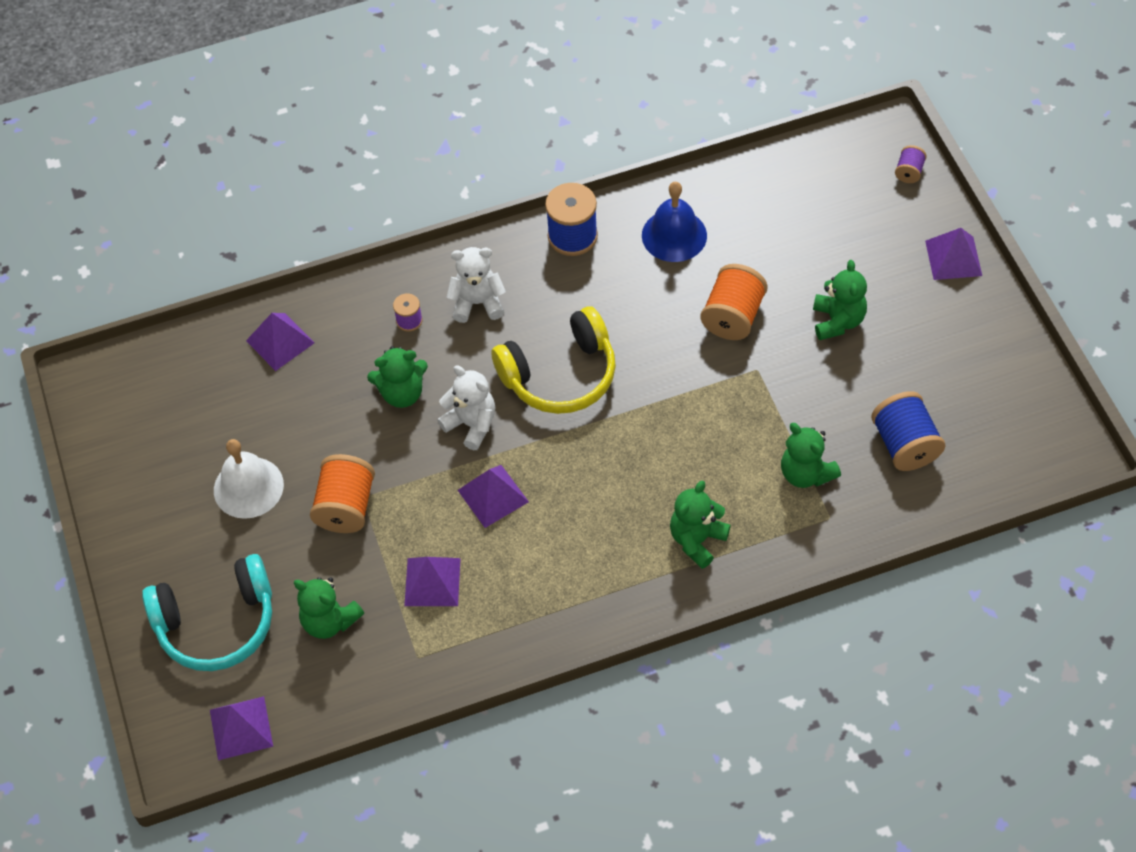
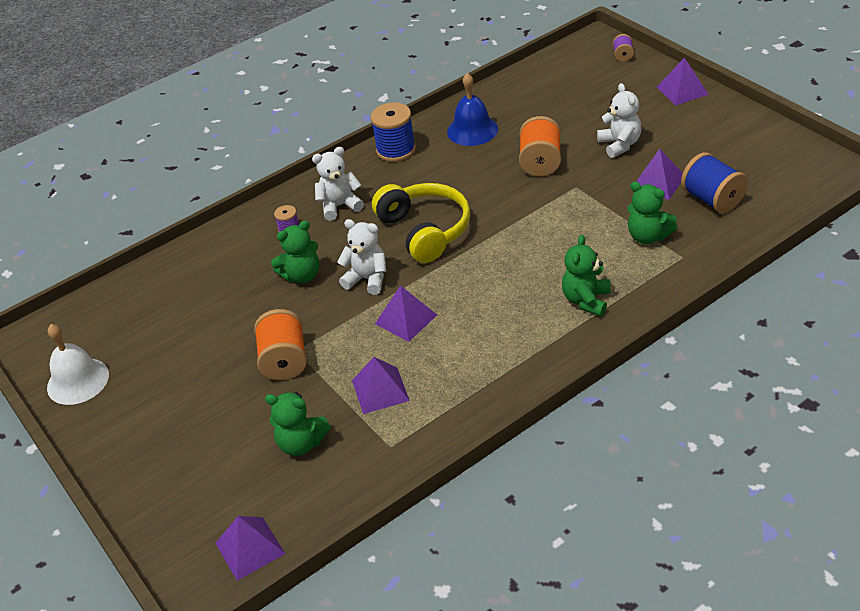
camera: 15 degrees left, 15 degrees down
(217, 623) = (200, 475): turquoise headphones -> none
(248, 487) = (194, 371): white bell -> white bell (78, 381)
(280, 341) = (188, 270): purple pyramid -> purple pyramid (658, 182)
(560, 375) = (425, 230): yellow headphones -> yellow headphones turned 75 degrees counterclockwise
(837, 321) = (620, 145): green teddy bear -> white teddy bear

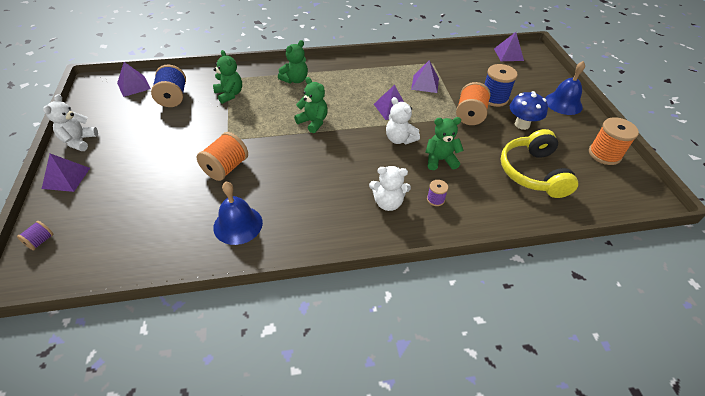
camera: 160 degrees left, 5 degrees up
(78, 381) = (604, 154): white bell -> orange spool
(135, 456) = (563, 103): none -> blue bell
(201, 379) = (522, 124): none -> blue mushroom
(301, 443) = (474, 78): green teddy bear -> green teddy bear (313, 122)
(396, 150) = (311, 237): blue spool -> blue spool (494, 98)
(425, 230) = (343, 154): yellow headphones -> yellow headphones (533, 173)
(620, 145) = (165, 155): white teddy bear -> white teddy bear (79, 141)
(658, 182) = (182, 120): purple pyramid -> purple pyramid (133, 86)

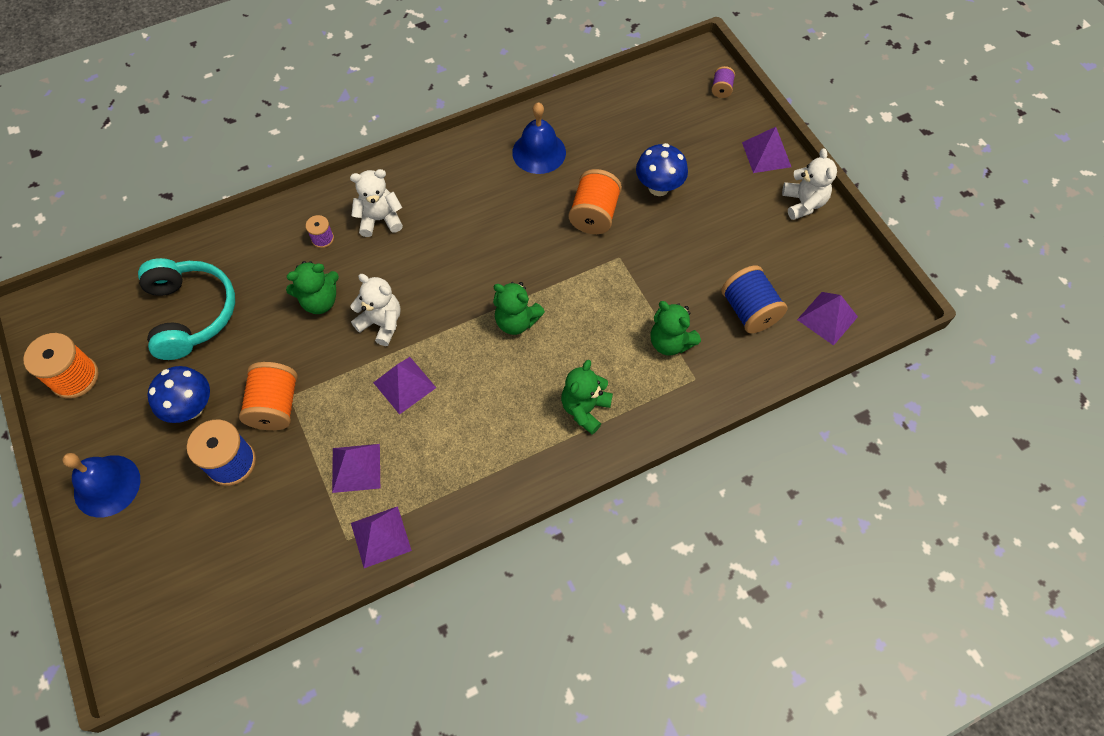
camera: 165 degrees right, 15 degrees up
(166, 175) = (658, 187): none -> blue mushroom
(508, 54) = (186, 625): purple pyramid -> purple pyramid (381, 536)
(533, 173) = (191, 313): yellow headphones -> turquoise headphones

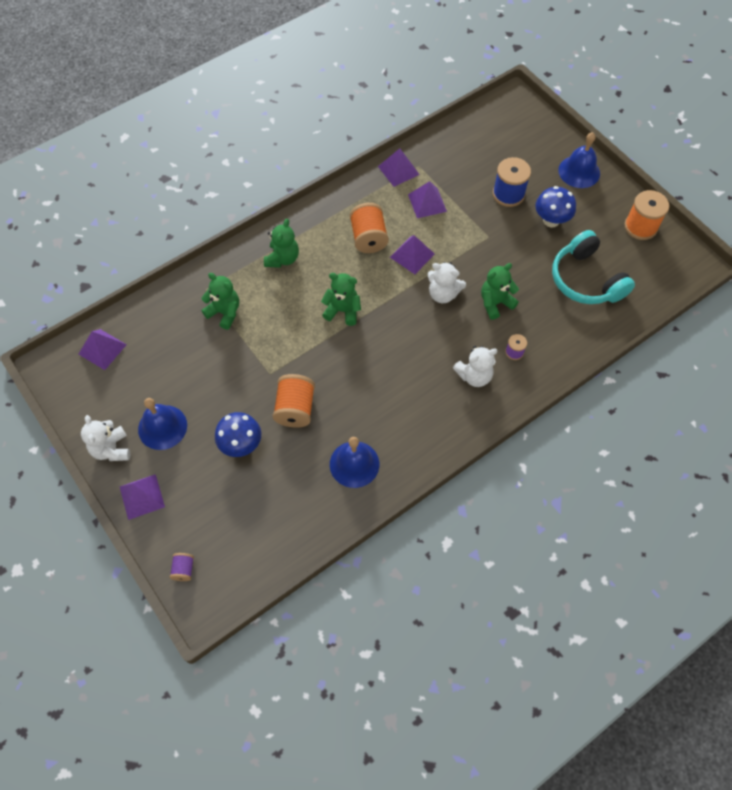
camera: 170 degrees right, 0 degrees up
(275, 406) = (495, 230): orange spool -> orange spool (368, 238)
(747, 217) = (162, 427): none -> blue bell
(749, 311) = (164, 345): blue spool -> none

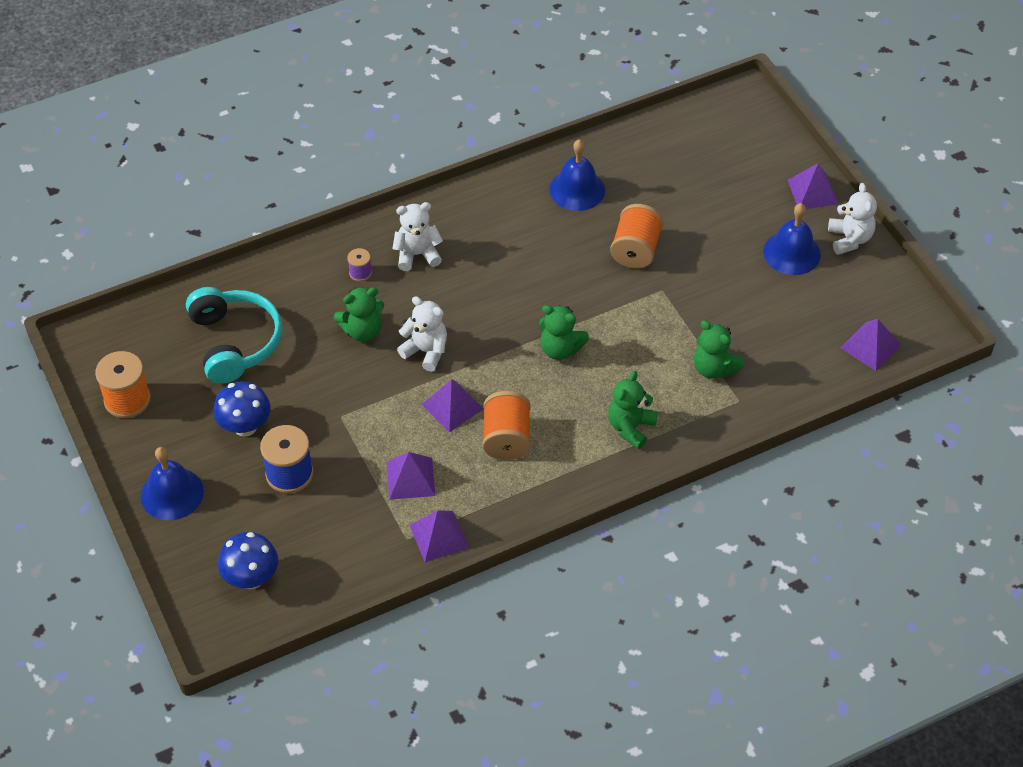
camera: 170 degrees left, 10 degrees down
(184, 569) = (766, 127): purple spool -> none
(241, 445) = (701, 224): blue mushroom -> blue mushroom (251, 578)

